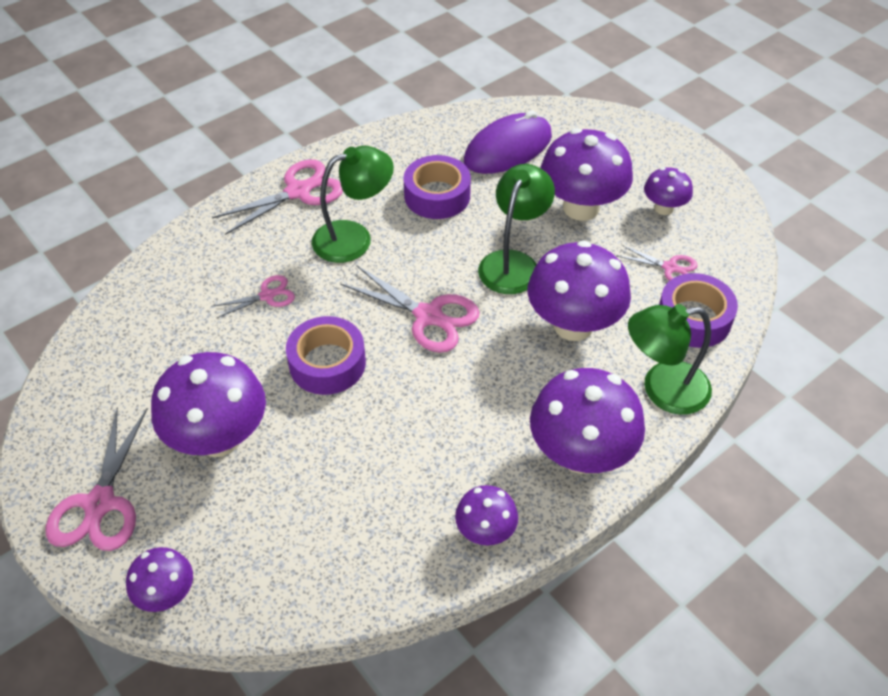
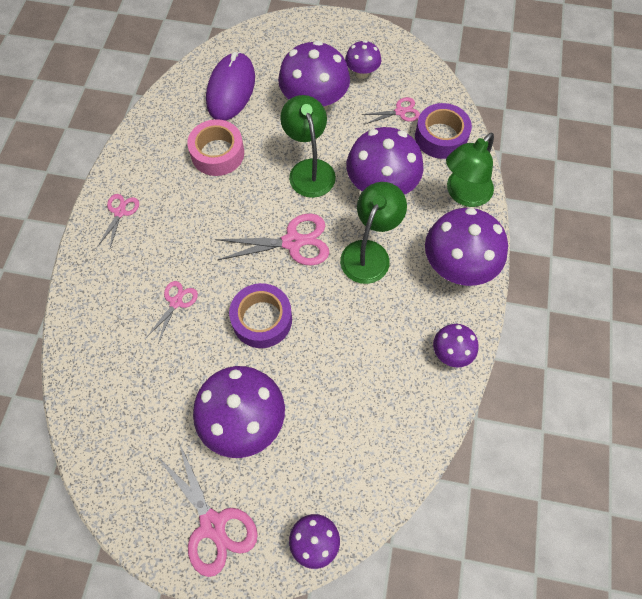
camera: 40 degrees left, 15 degrees up
(298, 191) = (120, 212): pink scissors -> pink scissors, size x0.57
(354, 238) = (193, 221): green lamp -> green lamp (369, 253)
(437, 195) = (217, 153): purple tape -> pink tape

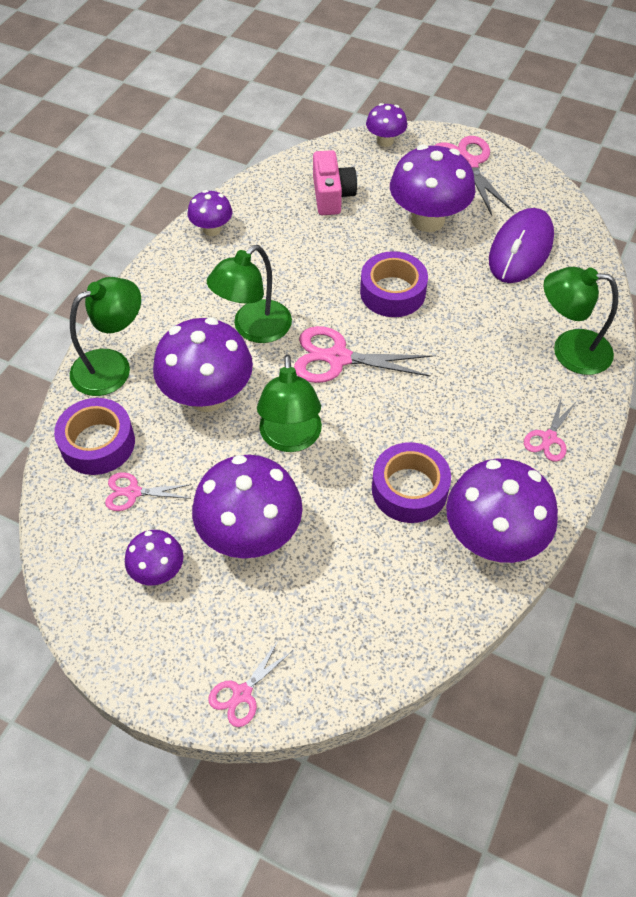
camera: 165 degrees left, 10 degrees down
(102, 294) = (569, 350): none -> green lamp
(176, 302) = (484, 326): pink scissors -> pink scissors (242, 693)
(217, 153) = (409, 489): pink tape -> purple tape
(231, 89) = (370, 591): purple mouse -> purple mouse (520, 249)
(350, 431) = (332, 196): none -> pink camera
(457, 267) = (164, 296): purple mushroom -> purple mushroom (492, 538)

